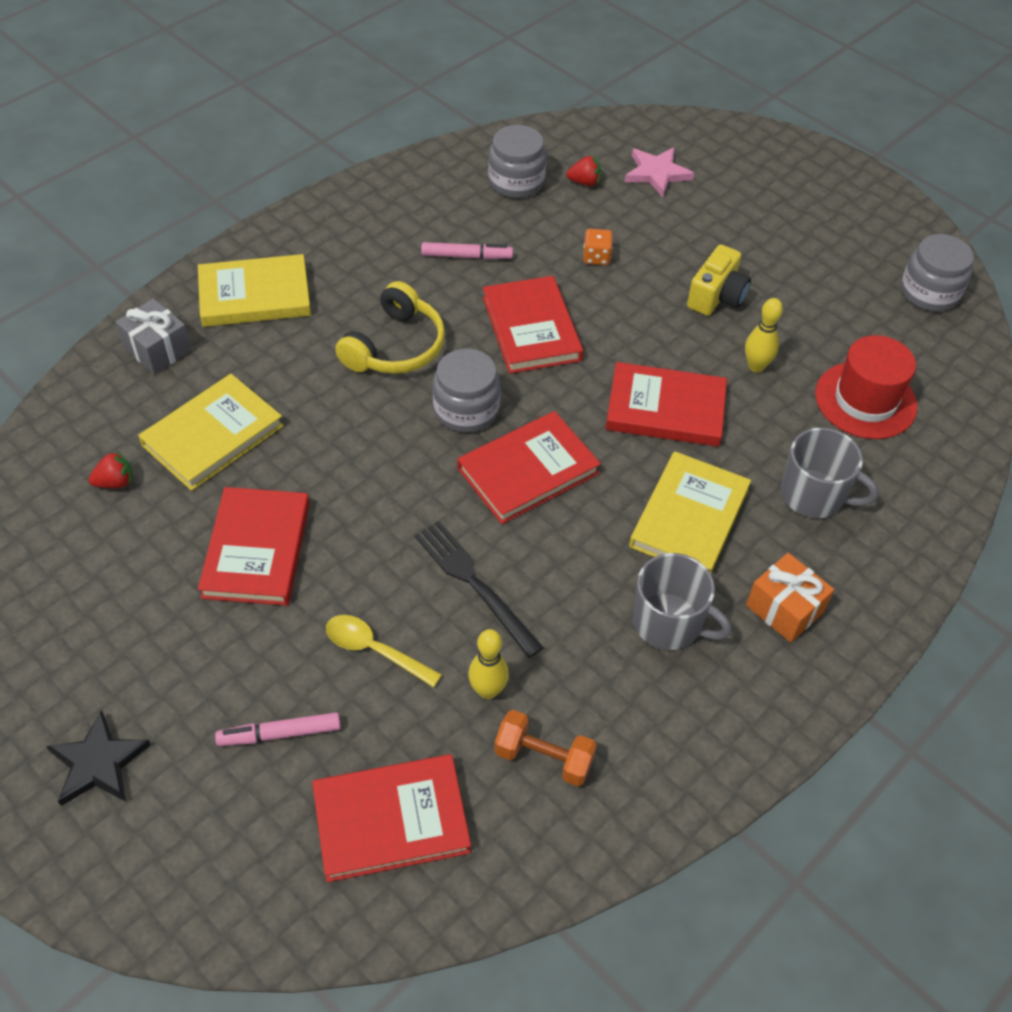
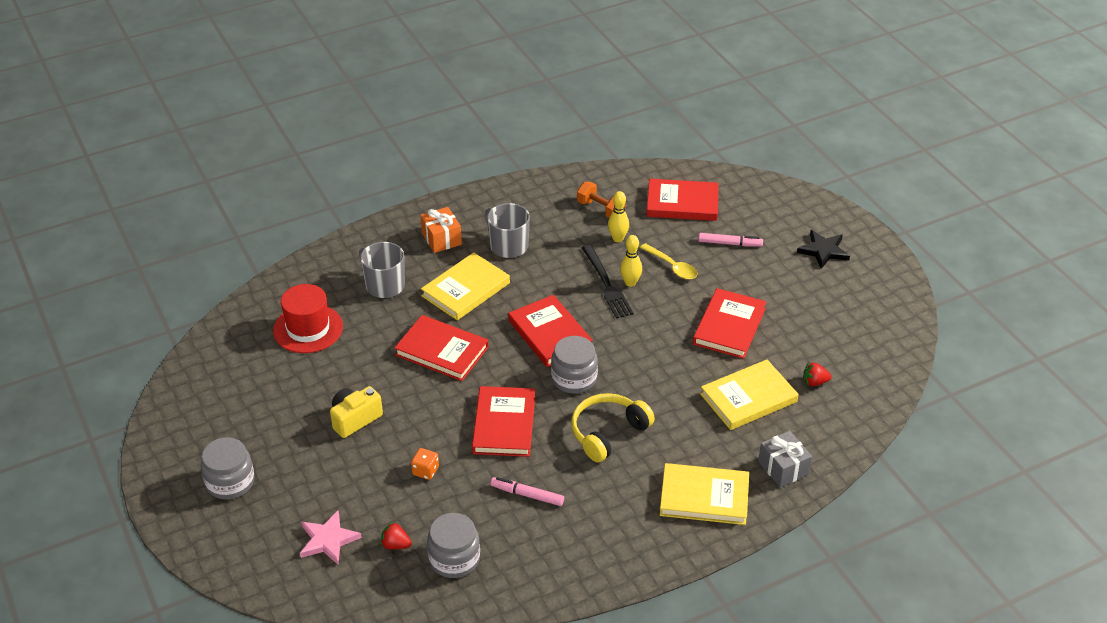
camera: 160 degrees left, 10 degrees down
(528, 471) = (550, 334): red book -> red book turned 75 degrees clockwise
(756, 366) = (363, 364): yellow bowling pin -> yellow bowling pin (630, 283)
(929, 292) = (198, 388): grey jar -> grey jar (230, 482)

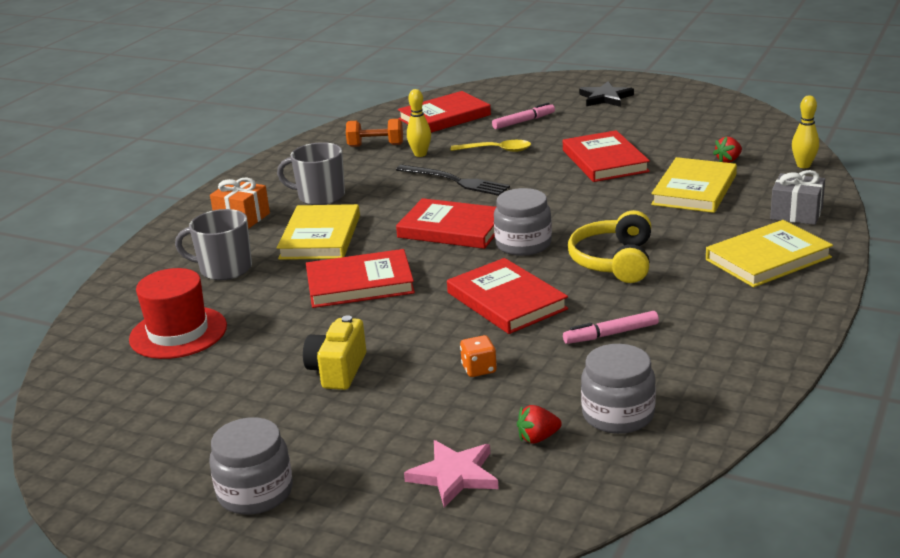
camera: 35 degrees left, 15 degrees down
(630, 283) = (475, 172): yellow bowling pin -> yellow bowling pin (803, 165)

